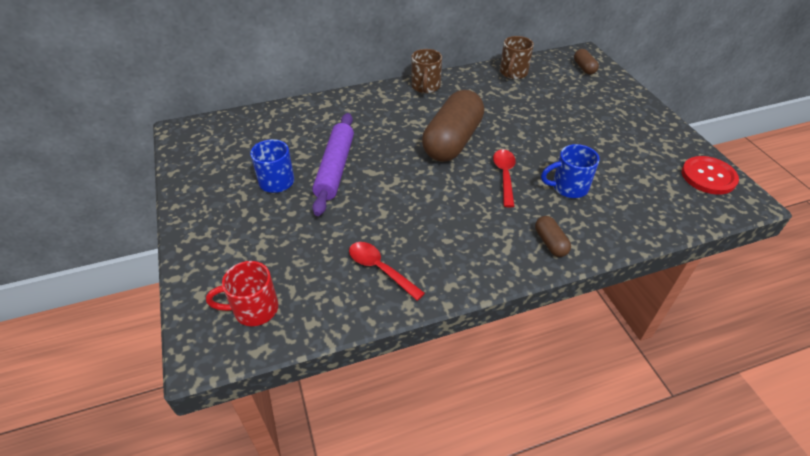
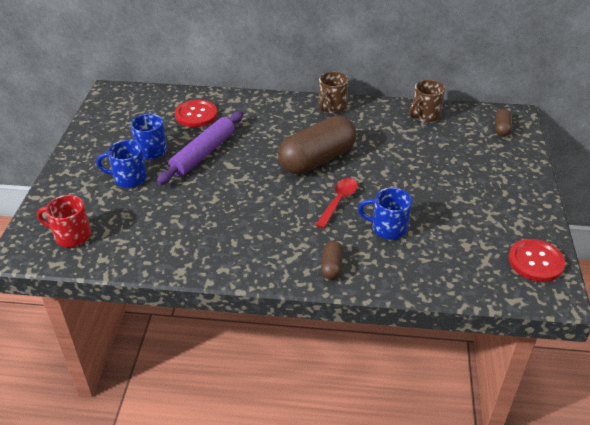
camera: 25 degrees right, 5 degrees down
(273, 220) = (129, 178): none -> blue mug
(297, 130) = (196, 115): none -> red button
(380, 269) = (179, 239): red spoon -> none

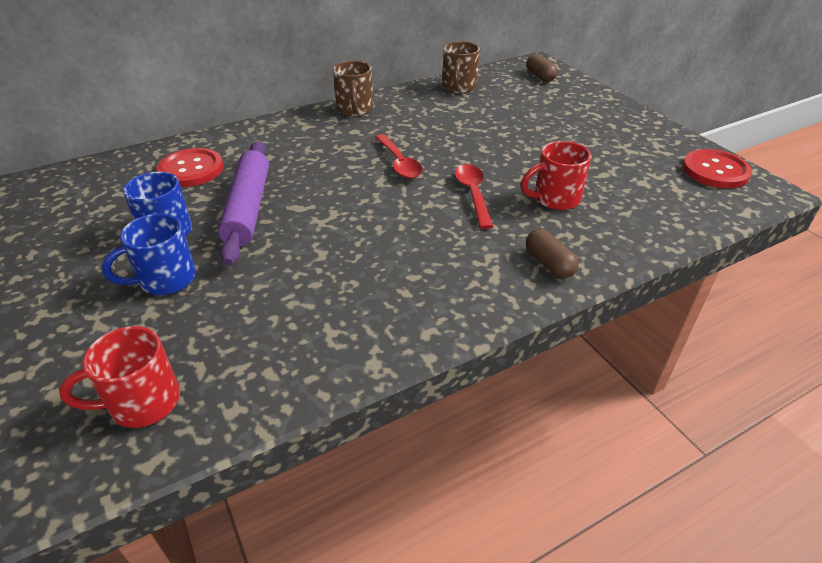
camera: 35 degrees left, 0 degrees up
(317, 160) = (399, 163): brown capsule -> red spoon
(387, 228) = (555, 199): blue mug -> red mug

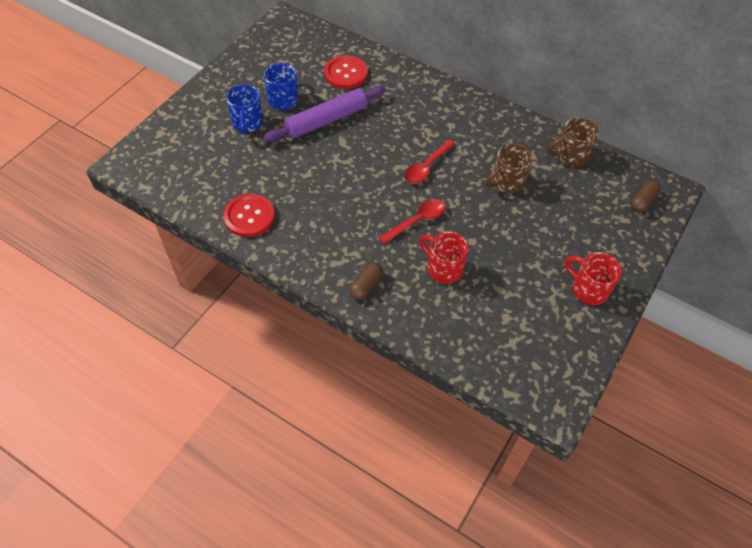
camera: 60 degrees right, 15 degrees up
(142, 403) = (170, 164): red mug -> red mug (588, 289)
(165, 280) = (247, 123): blue mug -> blue mug turned 120 degrees counterclockwise
(355, 109) = (481, 111): brown mug -> brown mug (506, 182)
(715, 171) = (562, 364): red button -> red button (249, 216)

